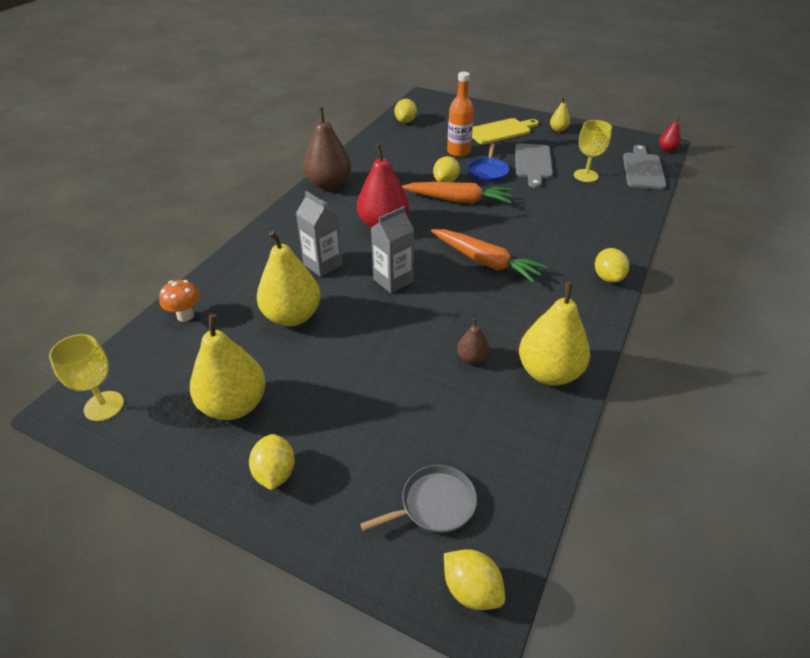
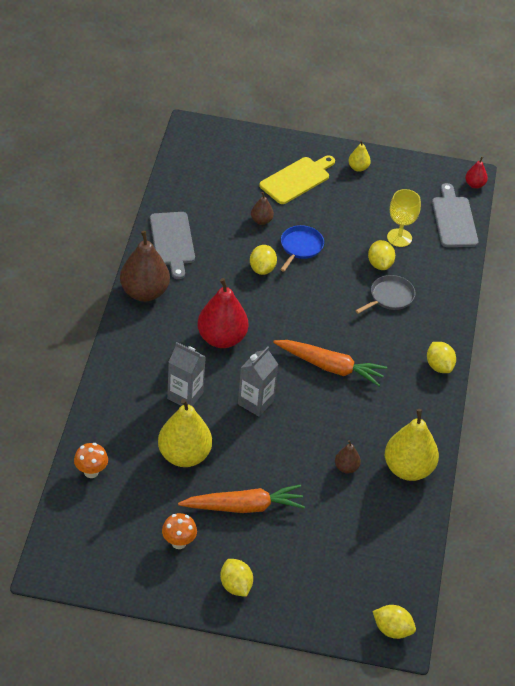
camera: 20 degrees left, 5 degrees up
(104, 406) = (77, 563): yellow goblet -> none
(234, 405) = (178, 542): yellow pear -> orange mushroom
(405, 121) = (186, 178): yellow lemon -> yellow lemon (380, 264)
(434, 504) = (353, 584): grey pan -> grey pan (390, 297)
(458, 152) = (261, 221): orange bottle -> brown pear
(458, 200) = (282, 293): orange carrot -> orange carrot (243, 507)
(488, 171) = (300, 247): blue pan -> blue pan turned 150 degrees counterclockwise
(533, 163) = (343, 227): grey cutting board -> grey cutting board (172, 241)

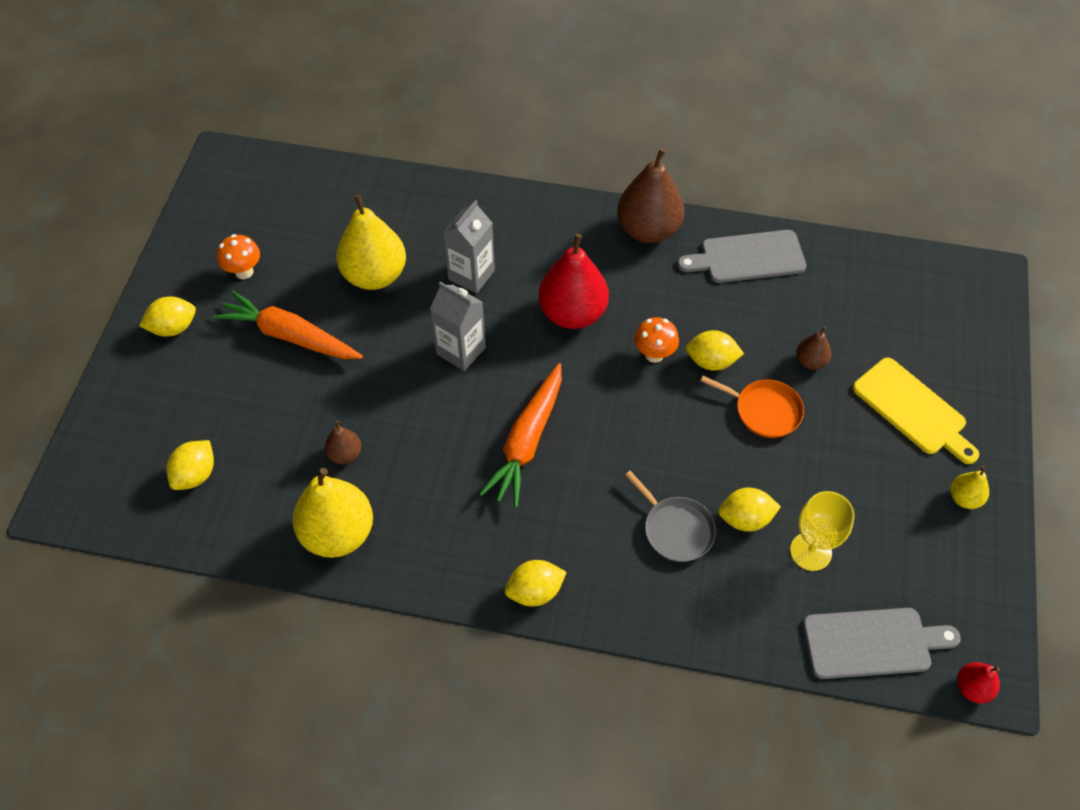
camera: 95 degrees right, 10 degrees up
(91, 472) = (355, 188): orange mushroom -> orange mushroom (654, 354)
(243, 507) = (290, 336): orange carrot -> orange carrot turned 120 degrees clockwise
(300, 247) = (764, 410): blue pan -> orange pan
(392, 630) = (77, 496): yellow lemon -> yellow lemon (196, 474)

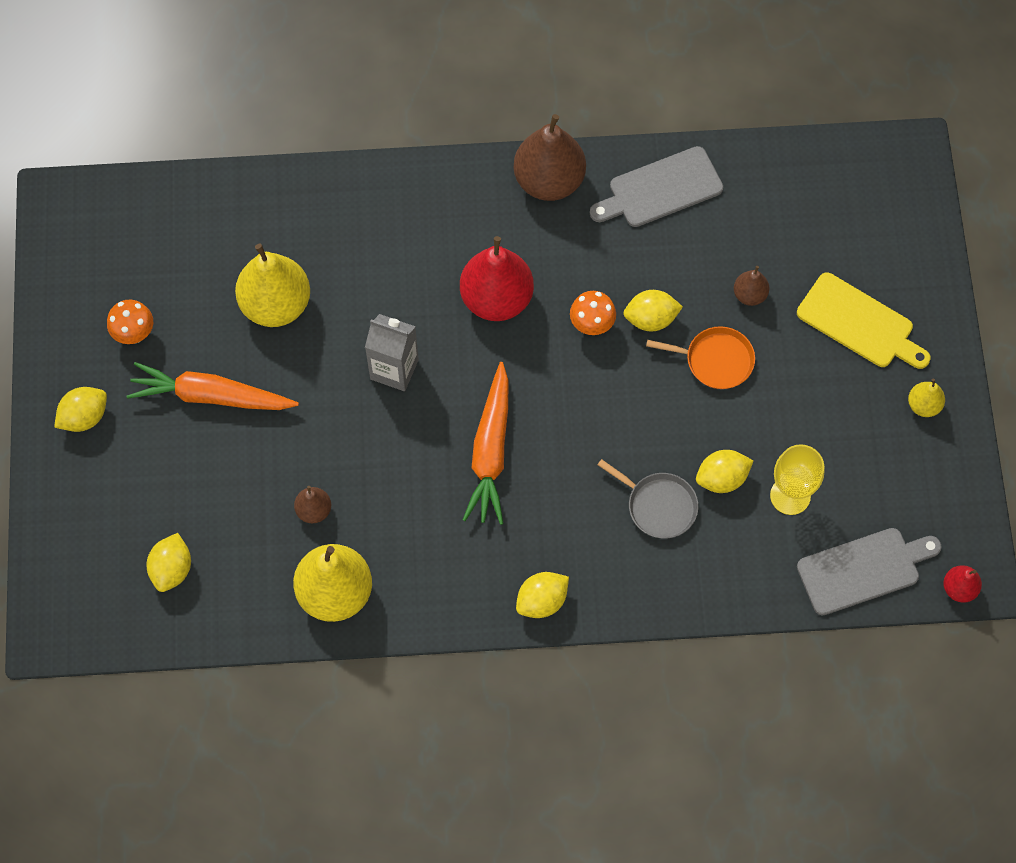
camera: 15 degrees left, 10 degrees up
(471, 275) = (378, 279): grey carton -> none

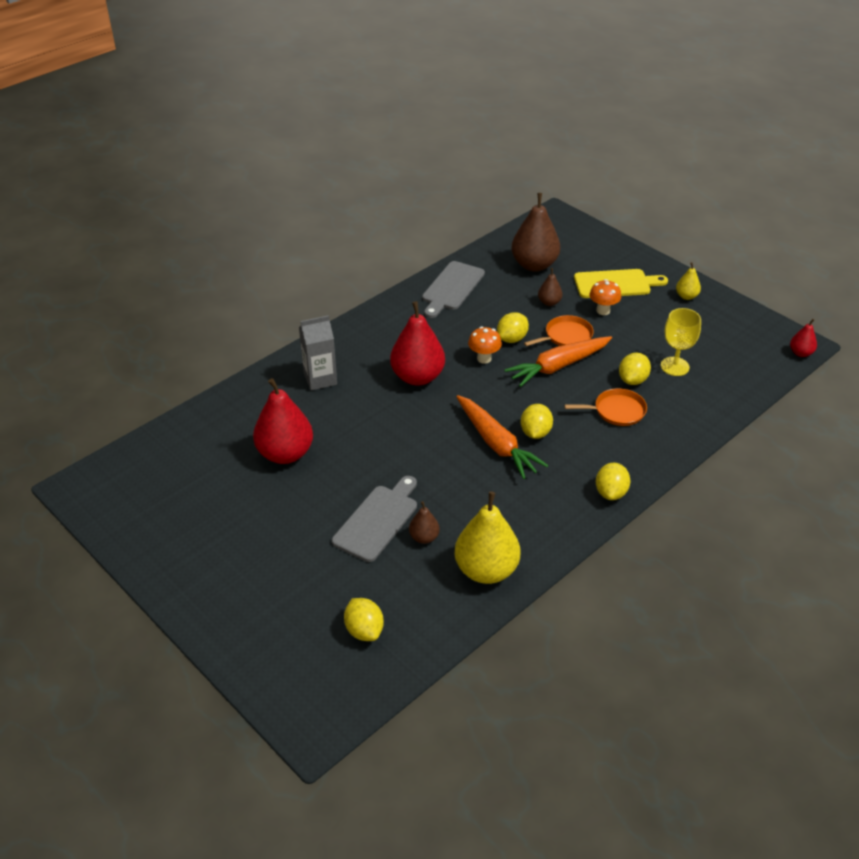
camera: 40 degrees left, 25 degrees down
(84, 417) = (211, 587): yellow lemon -> yellow lemon (535, 433)
(134, 334) = (203, 522): orange mushroom -> orange mushroom (603, 311)
(212, 396) = (292, 522): orange carrot -> orange carrot (558, 366)
(276, 304) = (285, 454): yellow pear -> red pear
(394, 369) = (395, 441): grey carton -> grey carton (320, 379)
(549, 180) = (387, 315): brown pear -> brown pear (534, 265)
(658, 506) = (616, 411): grey pan -> orange pan
(863, 570) = (749, 373): grey cutting board -> grey cutting board (378, 520)

